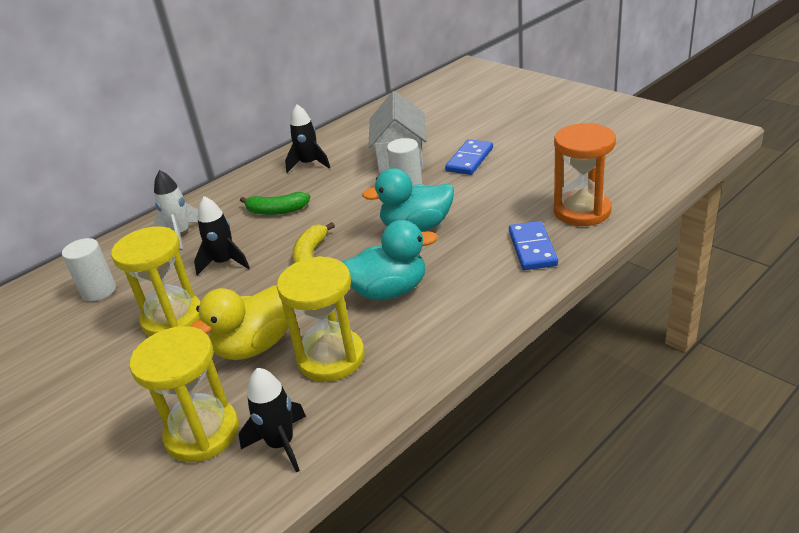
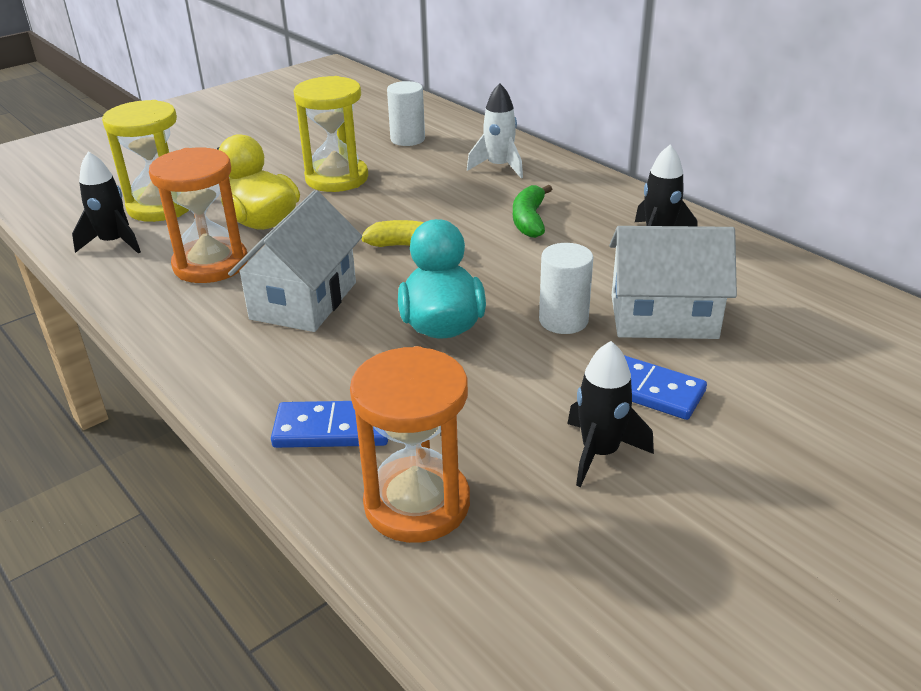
camera: 90 degrees right, 0 degrees up
(224, 262) = (424, 196): black rocket -> black rocket (600, 453)
(331, 358) = (210, 264): yellow hourglass -> orange hourglass
(389, 291) = (304, 300): turquoise duck -> white house

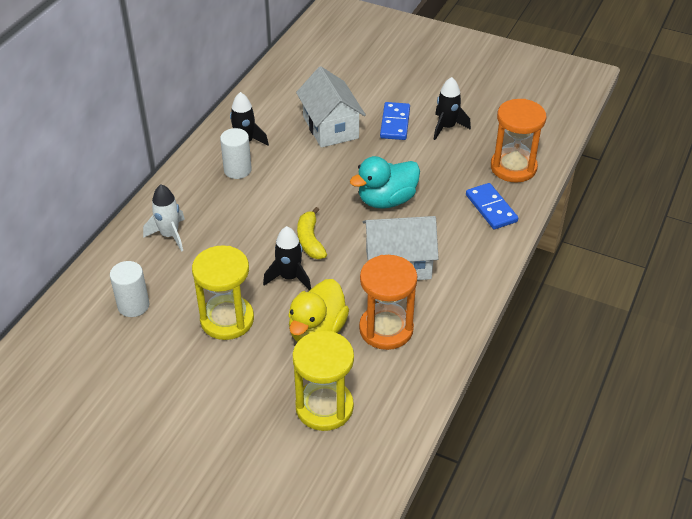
camera: 115 degrees left, 10 degrees up
(114, 243) = (390, 402): black rocket -> black rocket (289, 277)
(529, 220) = (248, 199): green banana -> none
(563, 320) = (355, 159): white cylinder -> white cylinder (237, 170)

